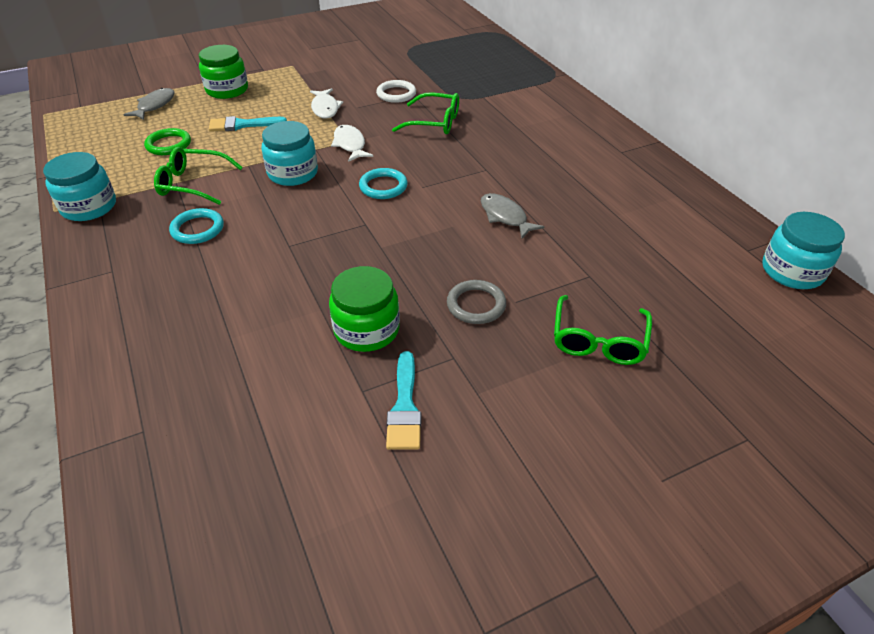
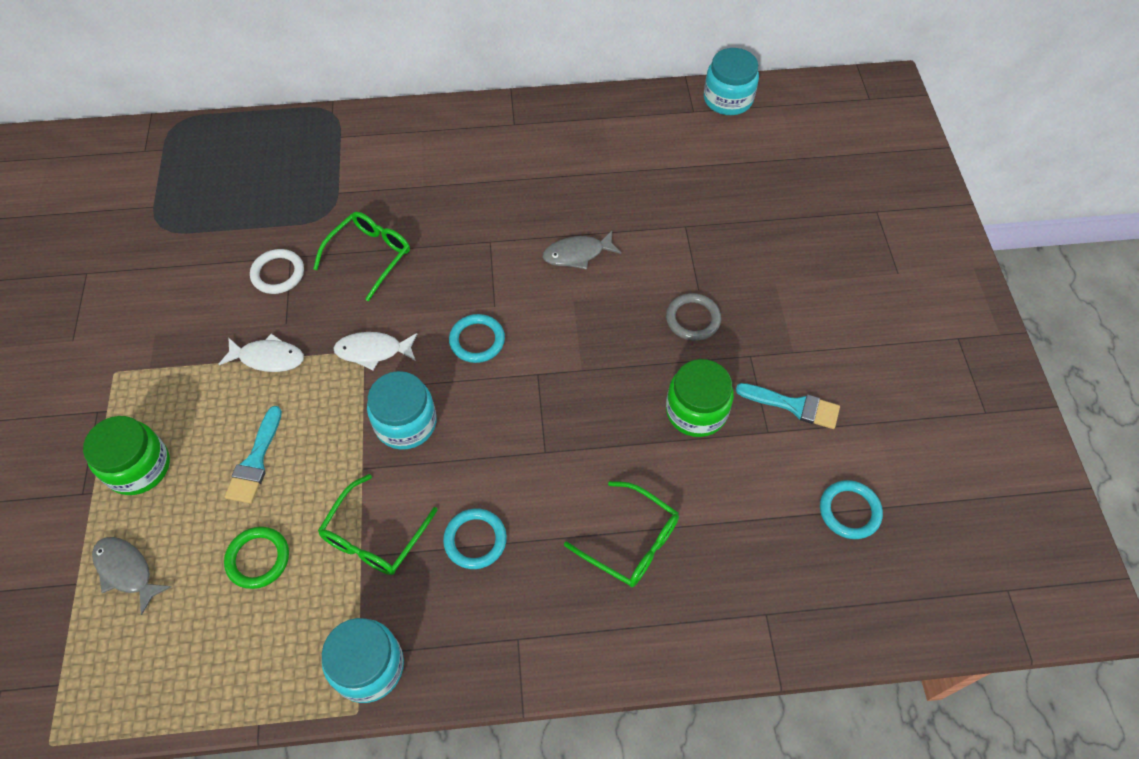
camera: 70 degrees left, 15 degrees up
(280, 486) = (849, 511): none -> turquoise ring
(598, 340) = (762, 252): green glasses -> green glasses (631, 542)

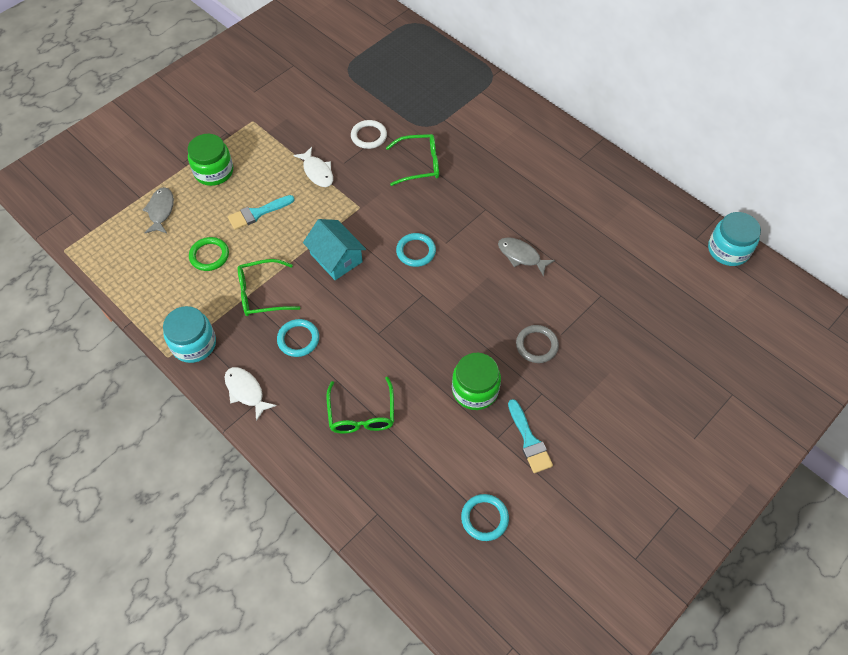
camera: 50 degrees right, 0 degrees up
(373, 351) = (364, 211): white fish -> white fish (246, 391)
(406, 423) = (336, 258): turquoise jar -> turquoise house

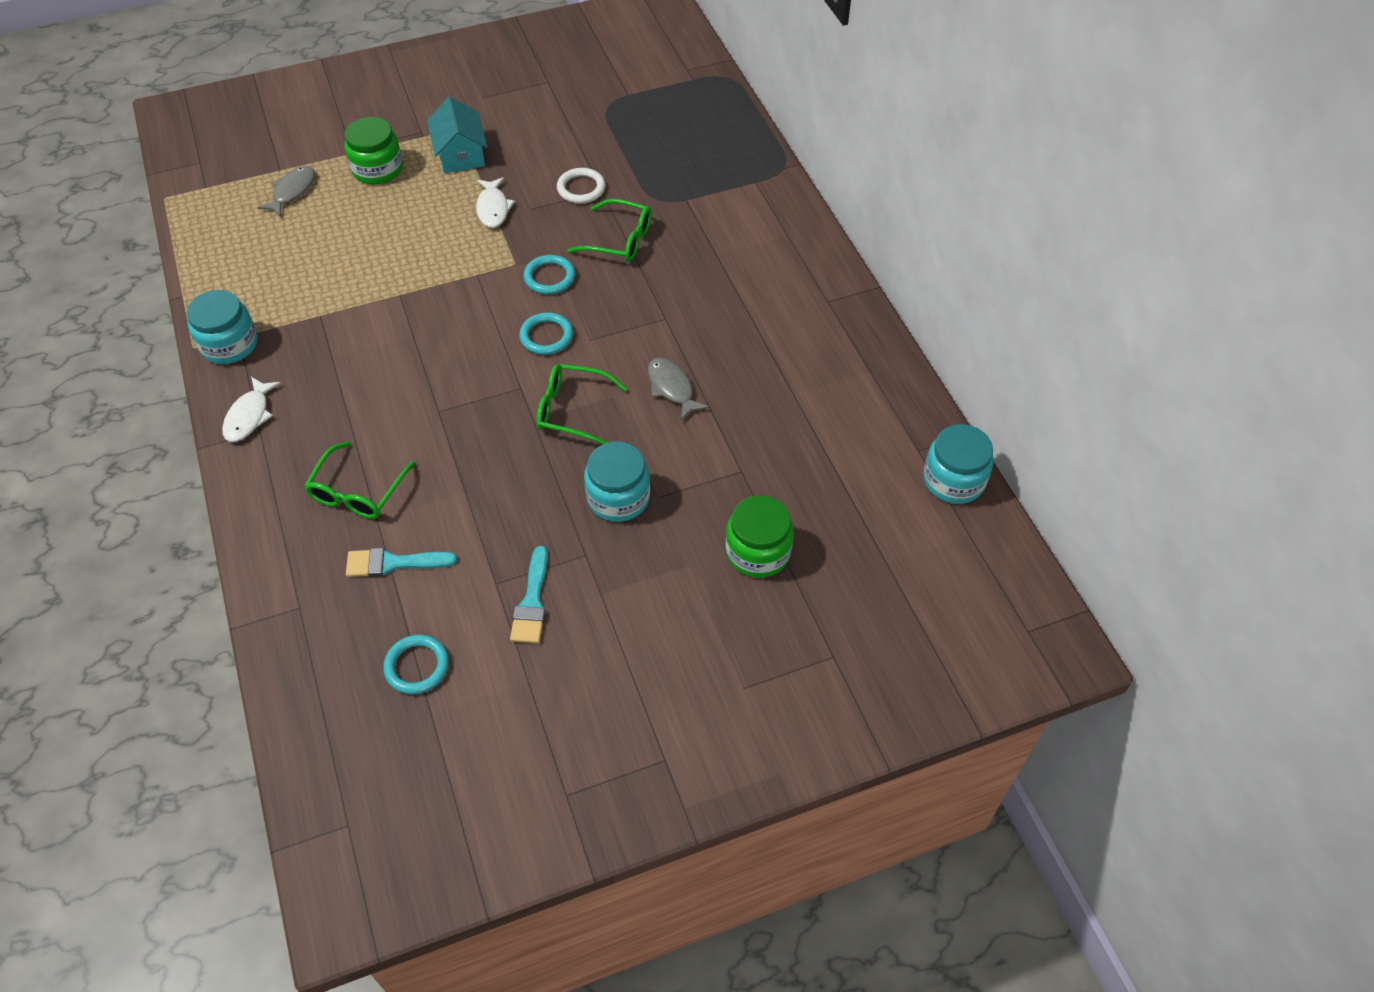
camera: 25 degrees right, 5 degrees down
(209, 255) = (310, 257): green ring -> none
(246, 391) = (249, 416): white fish -> white fish turned 150 degrees counterclockwise
(257, 213) = (394, 230): turquoise brush -> turquoise brush (393, 563)
(261, 294) = (338, 318): green glasses -> green glasses (572, 410)
(298, 339) = (344, 383): turquoise ring -> turquoise ring (549, 277)
(336, 258) = (448, 310): turquoise house -> turquoise house (460, 154)
(475, 390) = (507, 518): green jar -> green jar (758, 552)
(536, 345) = (618, 497): grey ring -> turquoise jar

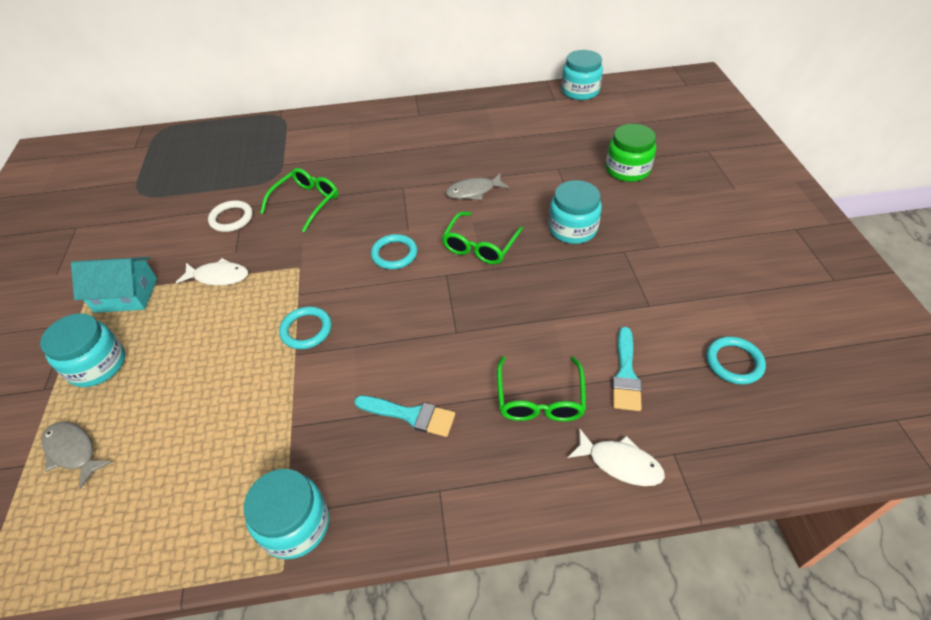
camera: 75 degrees left, 5 degrees down
(249, 416) = (415, 501): white fish -> white fish (620, 463)
(357, 492) = (540, 399): green glasses -> green glasses turned 60 degrees clockwise
(377, 169) = (97, 365): green jar -> turquoise jar
(532, 602) = (668, 285): turquoise brush -> turquoise brush (410, 415)
(549, 277) = (327, 246): turquoise ring -> turquoise ring (306, 330)

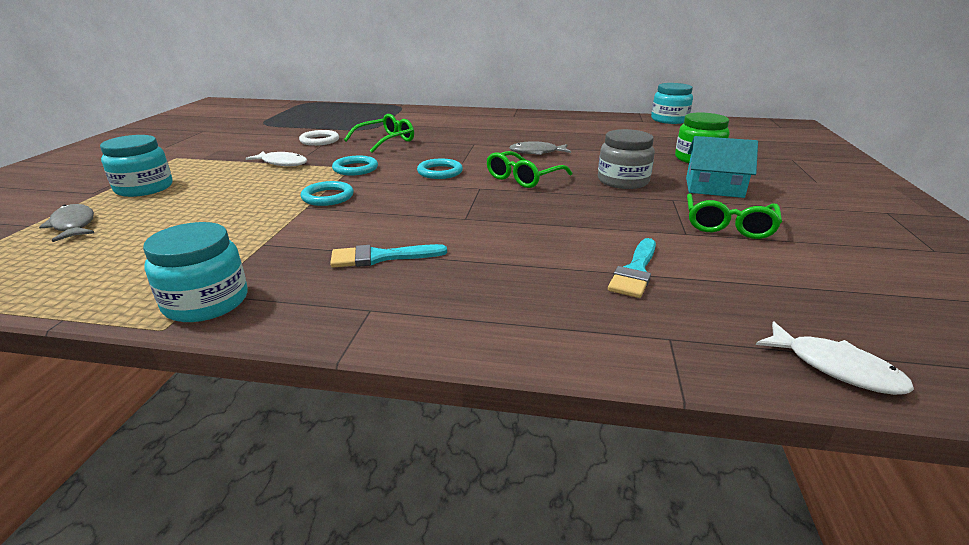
camera: 15 degrees right, 20 degrees down
(126, 295) = (203, 161): turquoise house -> turquoise house (714, 188)
(410, 415) = (381, 257): turquoise brush -> turquoise brush turned 135 degrees clockwise
(540, 399) = (525, 271): green glasses -> green glasses (728, 225)
(572, 229) = (623, 181): turquoise jar -> grey jar
(620, 463) = (594, 332): white fish -> white fish (835, 368)
(734, 362) = (779, 285): turquoise ring -> turquoise ring (355, 169)

